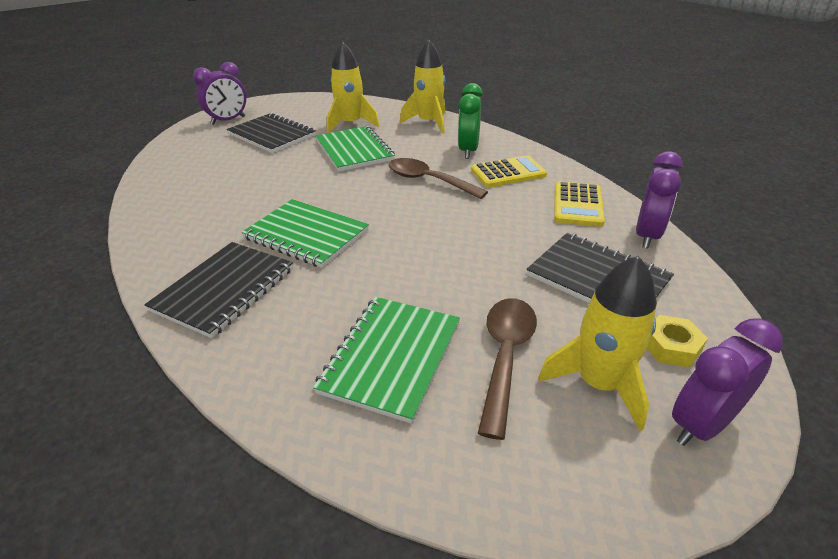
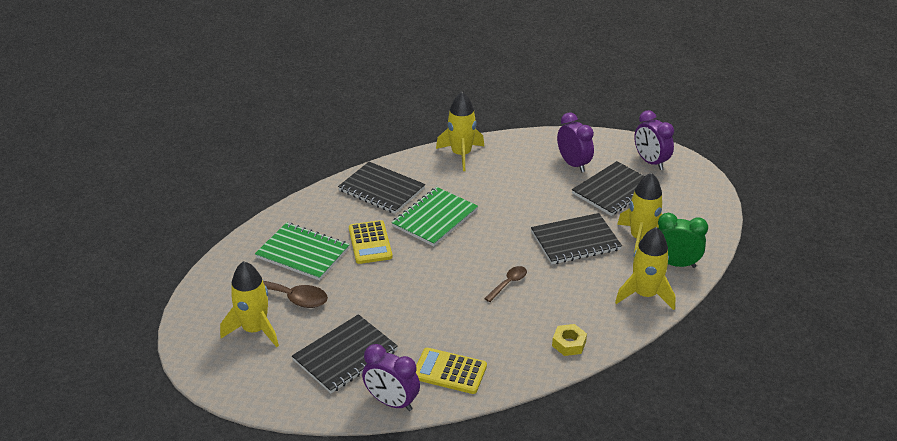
camera: 95 degrees right, 0 degrees up
(160, 225) = (461, 155): none -> yellow rocket
(354, 151) = (575, 241): green notebook -> black notebook
(428, 181) = (508, 283): brown spoon -> brown spoon, size x0.60
(468, 151) = (569, 316): green clock -> green clock (675, 263)
(508, 173) = (517, 337): yellow calculator -> yellow calculator (370, 243)
(671, 347) = (270, 370): yellow nut -> yellow nut (569, 344)
(701, 424) = (214, 362): purple clock -> purple clock (573, 164)

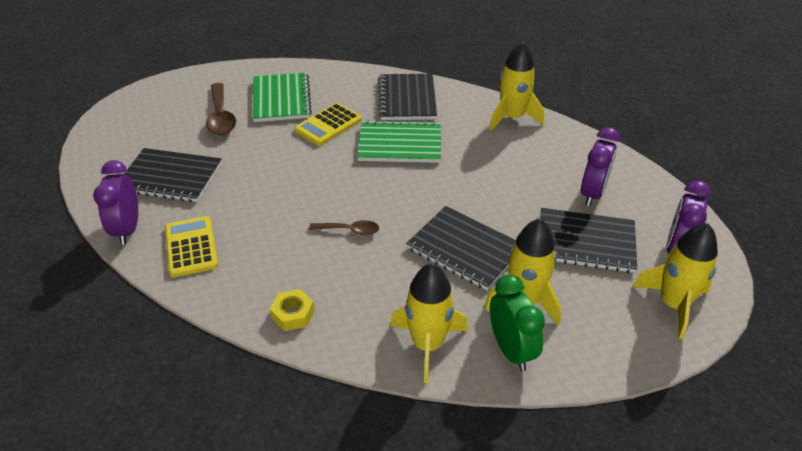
camera: 55 degrees right, 5 degrees up
(255, 330) = (168, 120): yellow rocket -> yellow rocket (673, 304)

